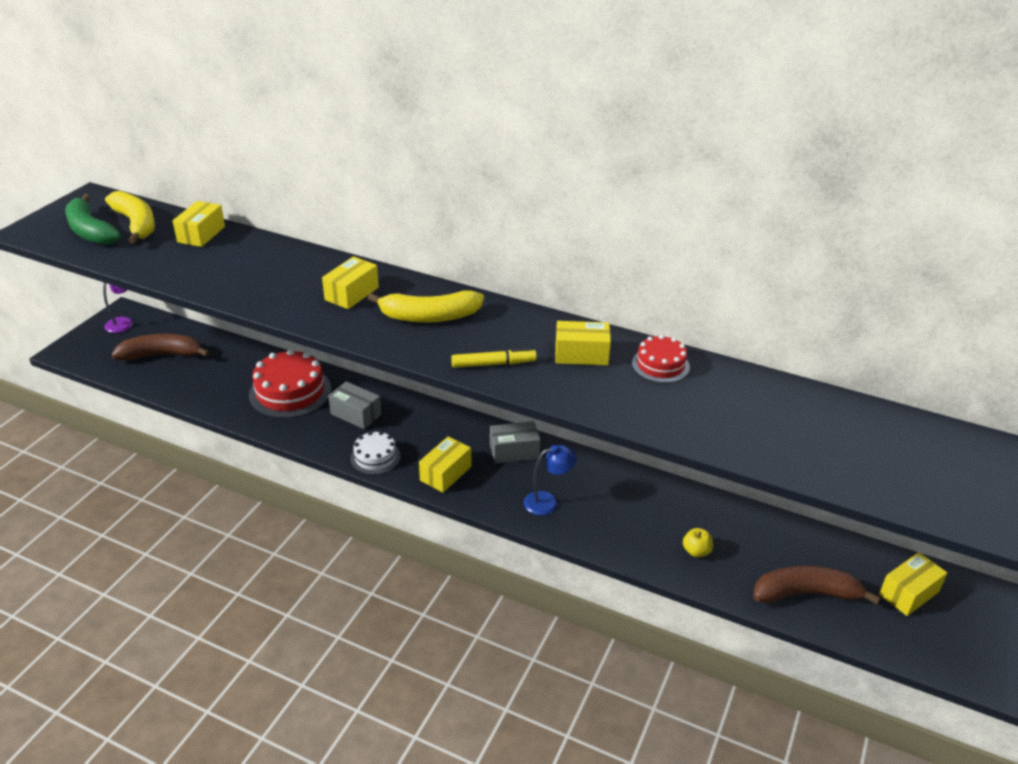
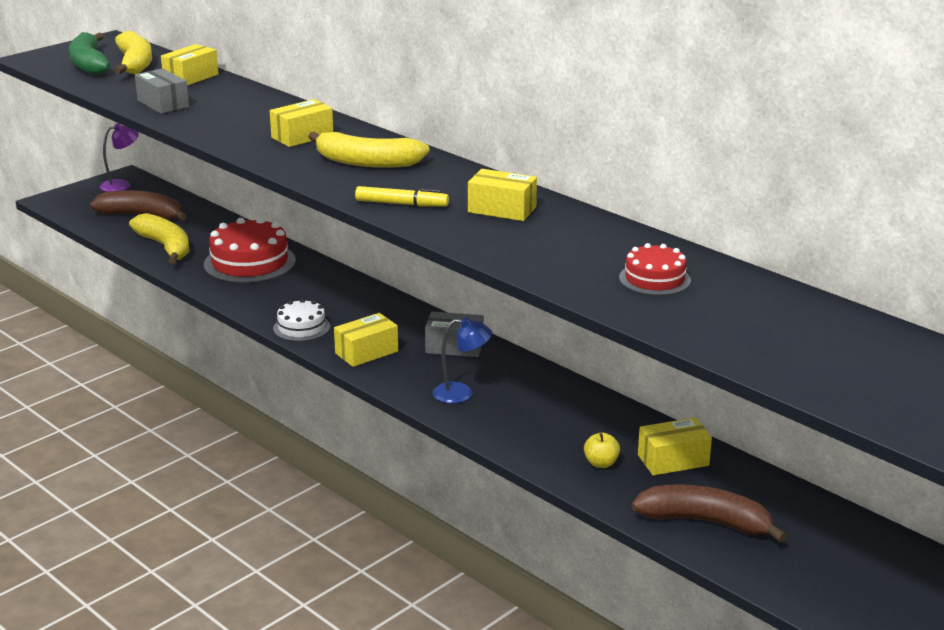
camera: 20 degrees right, 10 degrees down
(204, 388) = (166, 247): none -> yellow banana
(356, 414) = (305, 290): grey box -> grey box (163, 104)
(660, 365) = (582, 228): red cake -> red cake (654, 279)
(908, 593) = (836, 546): yellow box -> yellow box (673, 460)

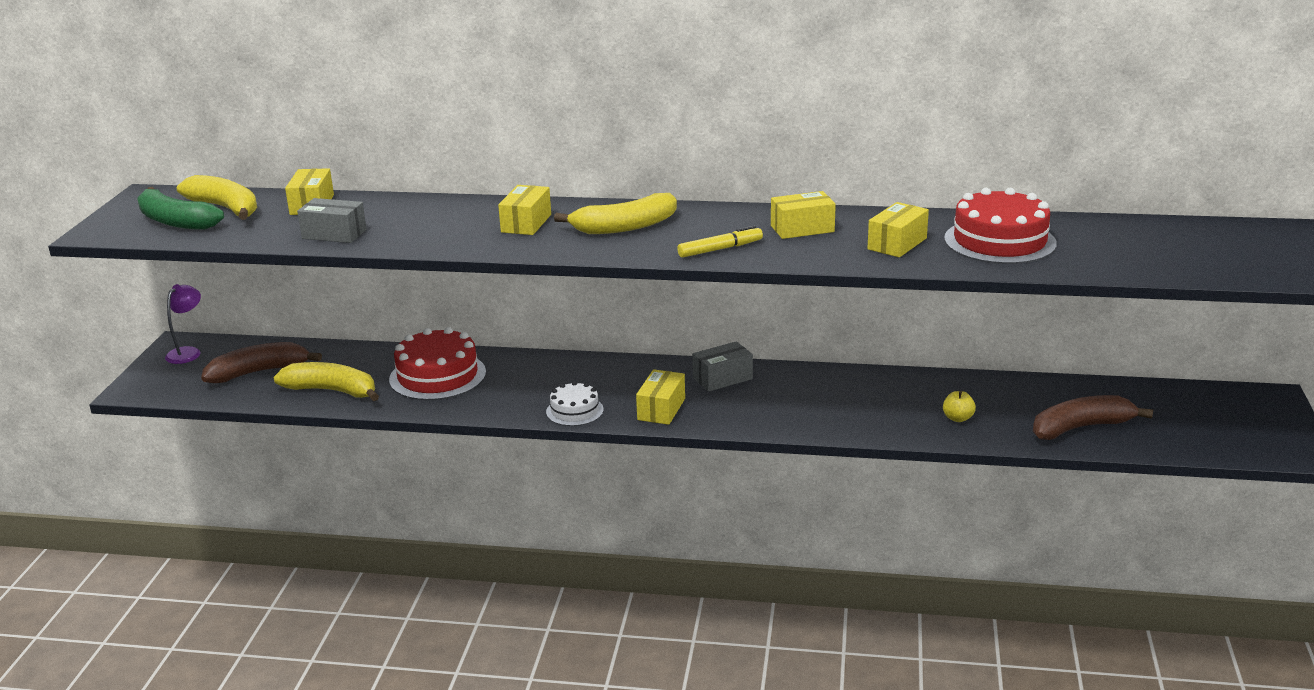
camera: 35 degrees left, 0 degrees up
(461, 393) = (785, 410): blue lamp -> none
(654, 279) = (999, 241): red cake -> red cake, size x1.76
(673, 460) = (998, 396): yellow box -> yellow box (897, 244)

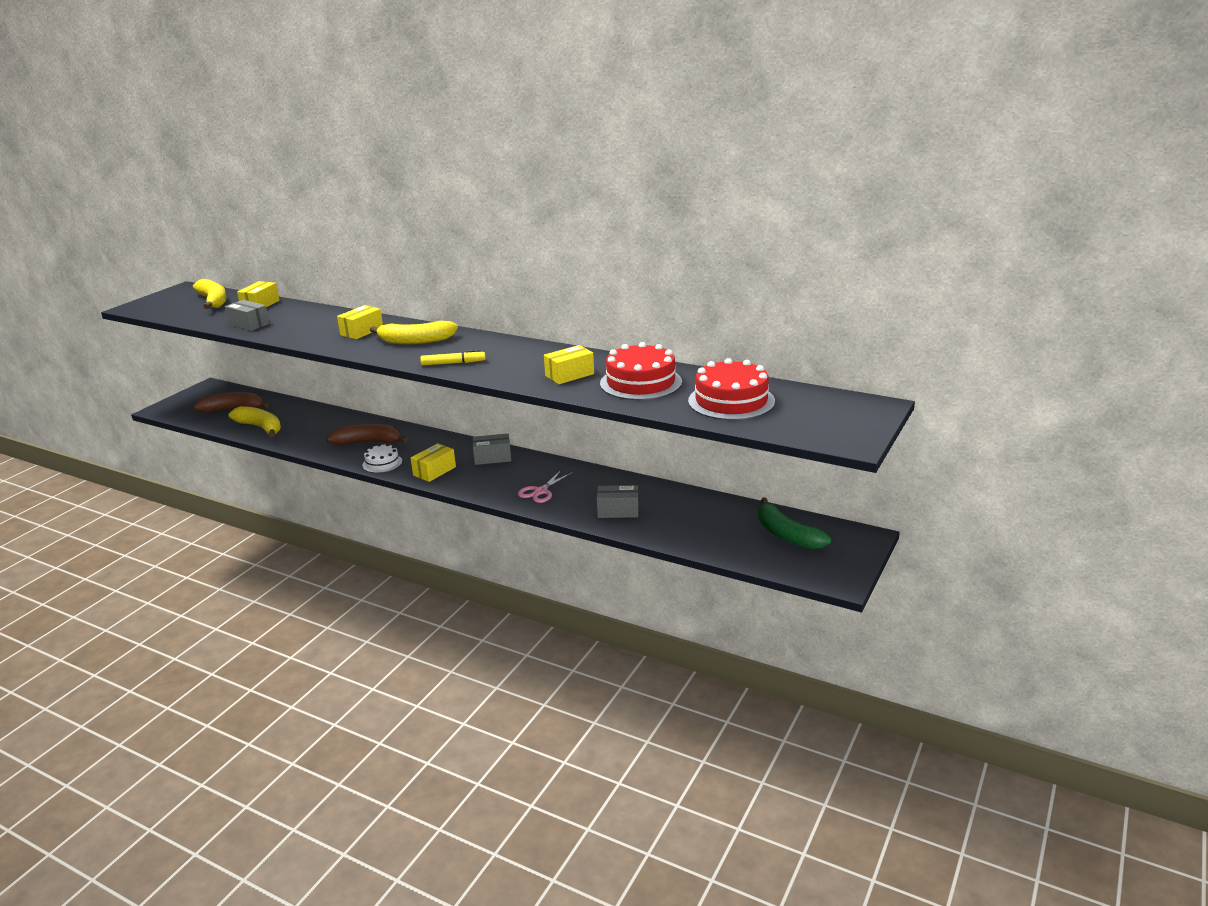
camera: 20 degrees right, 0 degrees up
(175, 221) = (178, 306): green banana -> green banana (786, 535)
(188, 352) = (208, 392): purple lamp -> none
(437, 376) = (326, 428): red cake -> red cake (731, 401)
(802, 229) = (522, 357): yellow box -> none
(833, 411) = (540, 491): none -> pink scissors
(958, 418) = (618, 511): yellow apple -> grey box
(1081, 427) = (697, 533): brown banana -> brown banana (368, 442)

